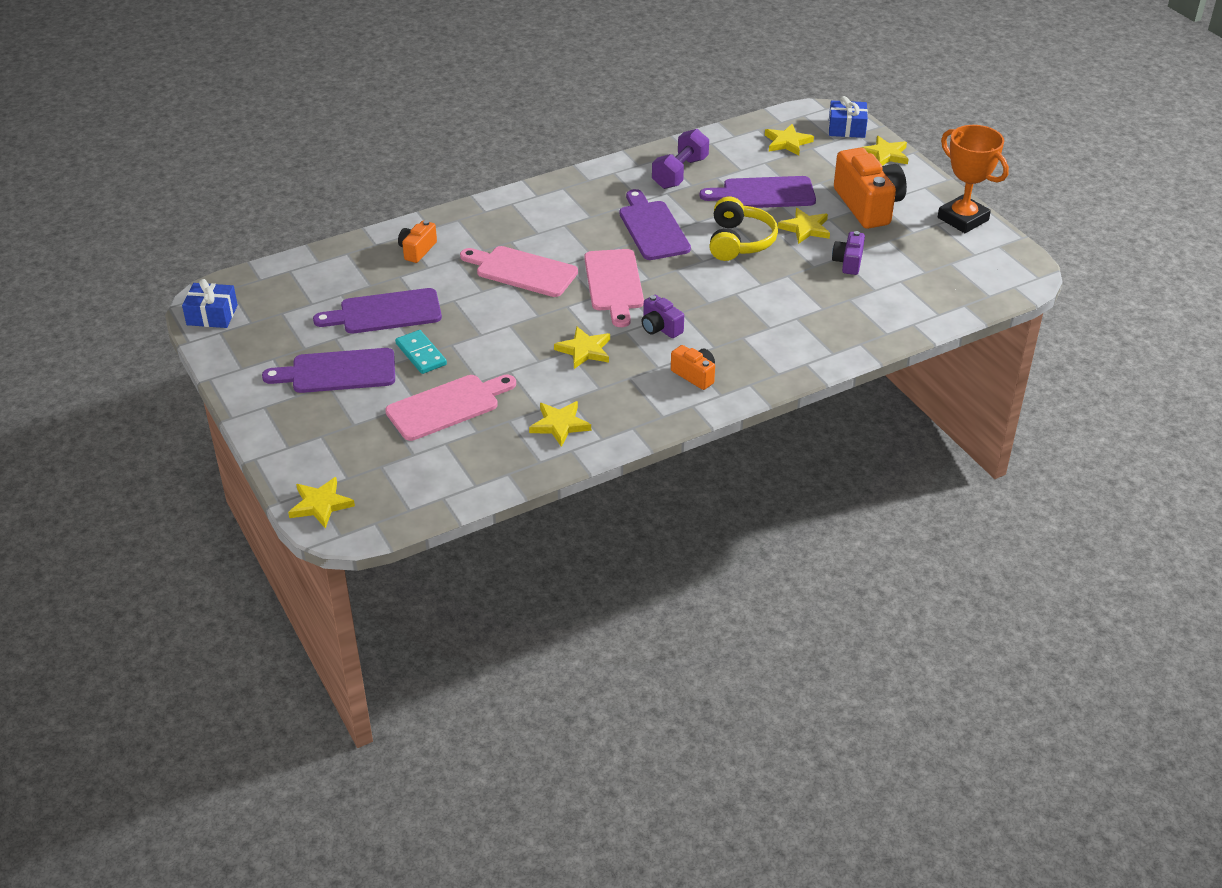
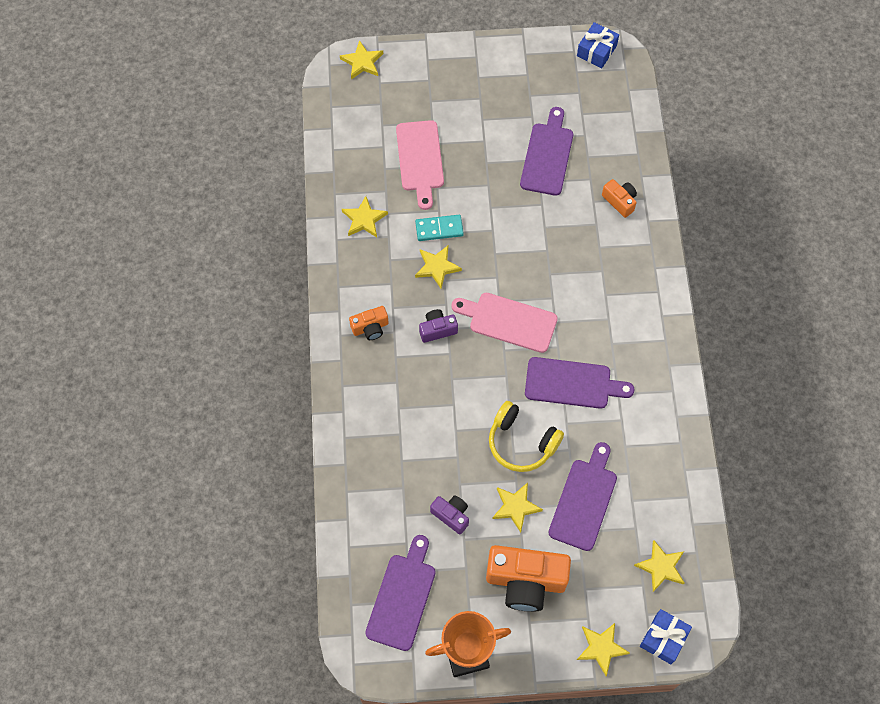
camera: 115 degrees right, 25 degrees up
(338, 372) = (491, 107): purple cutting board -> purple cutting board (402, 597)
(421, 354) = (486, 162): turquoise domino -> turquoise domino (439, 229)
(522, 271) = (557, 263): pink cutting board -> none
(680, 173) = (648, 445): purple dumbbell -> none

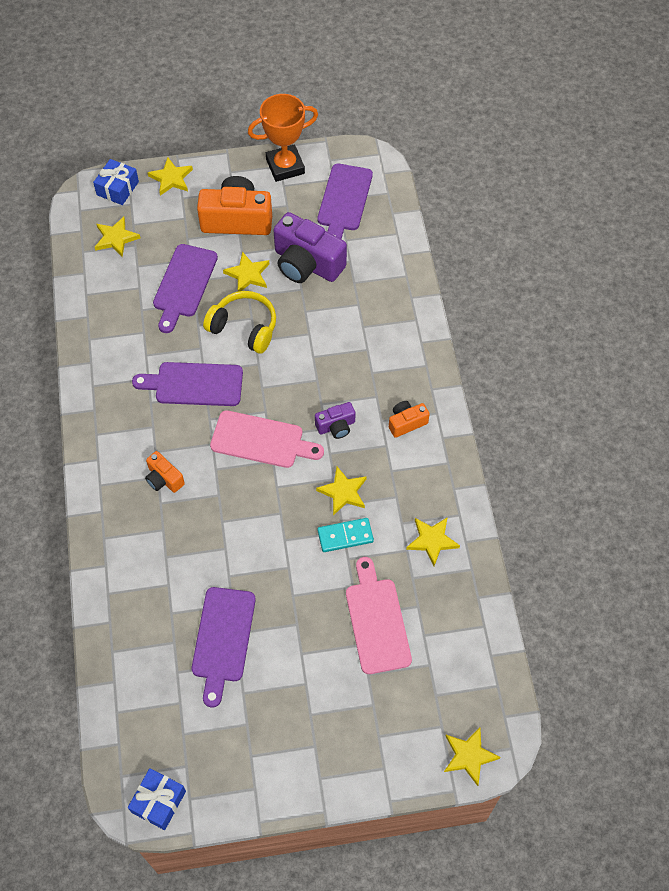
camera: 175 degrees right, 5 degrees down
(451, 515) = (306, 264): purple camera -> purple camera, size x1.98
(620, 201) = (137, 587): orange camera -> orange camera (164, 479)

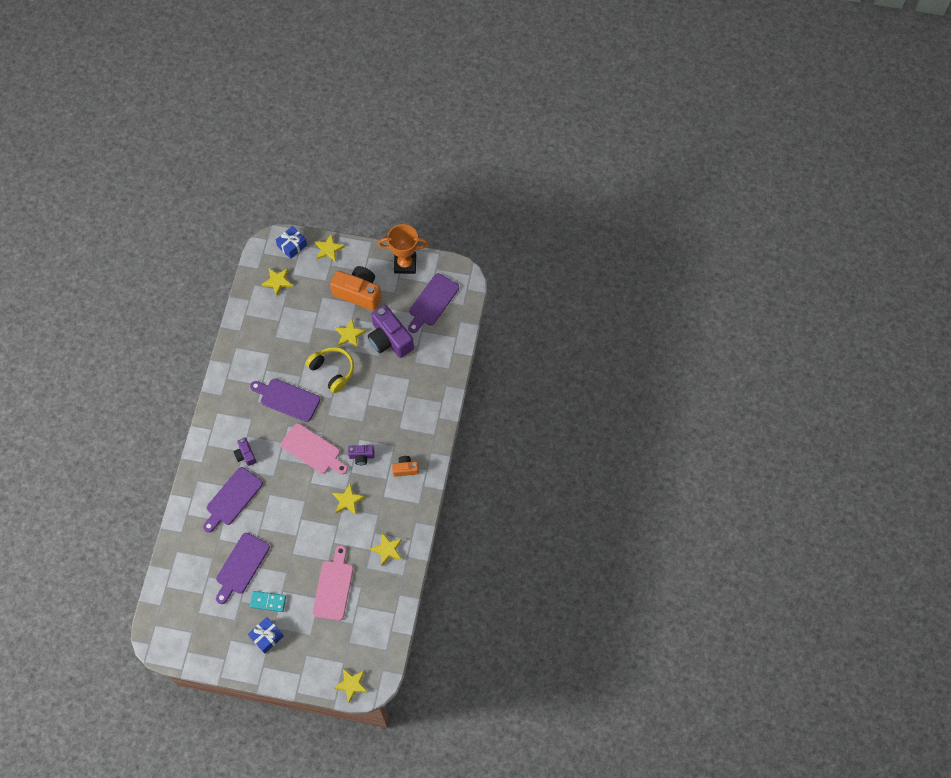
camera: 20 degrees right, 5 degrees up
(158, 801) = (170, 646): blue gift -> blue gift (266, 636)
(164, 479) = (245, 455): orange camera -> purple camera
(184, 284) = (307, 328): purple cutting board -> purple cutting board (232, 498)
(345, 536) = (337, 528): turquoise domino -> turquoise domino (268, 602)

